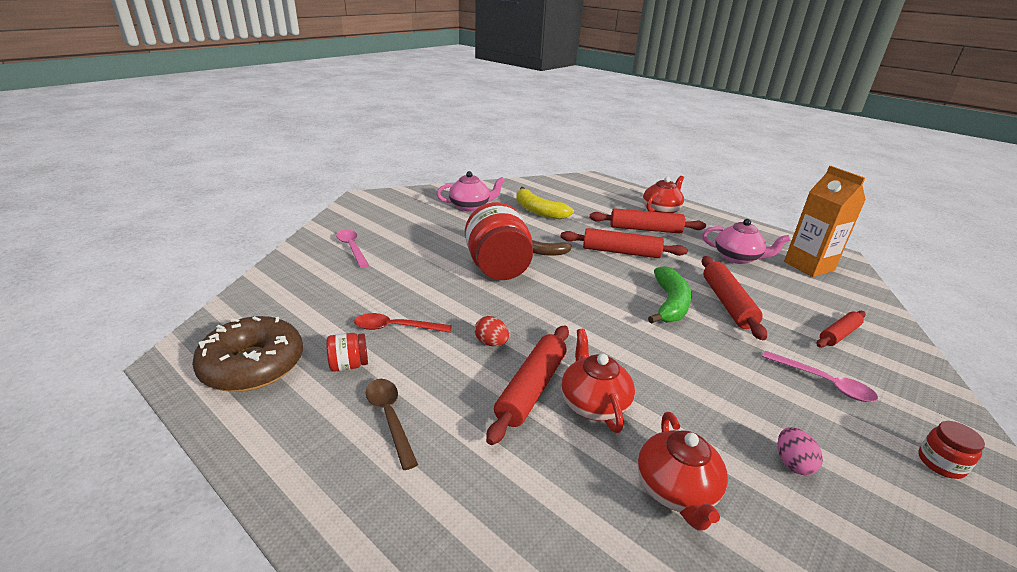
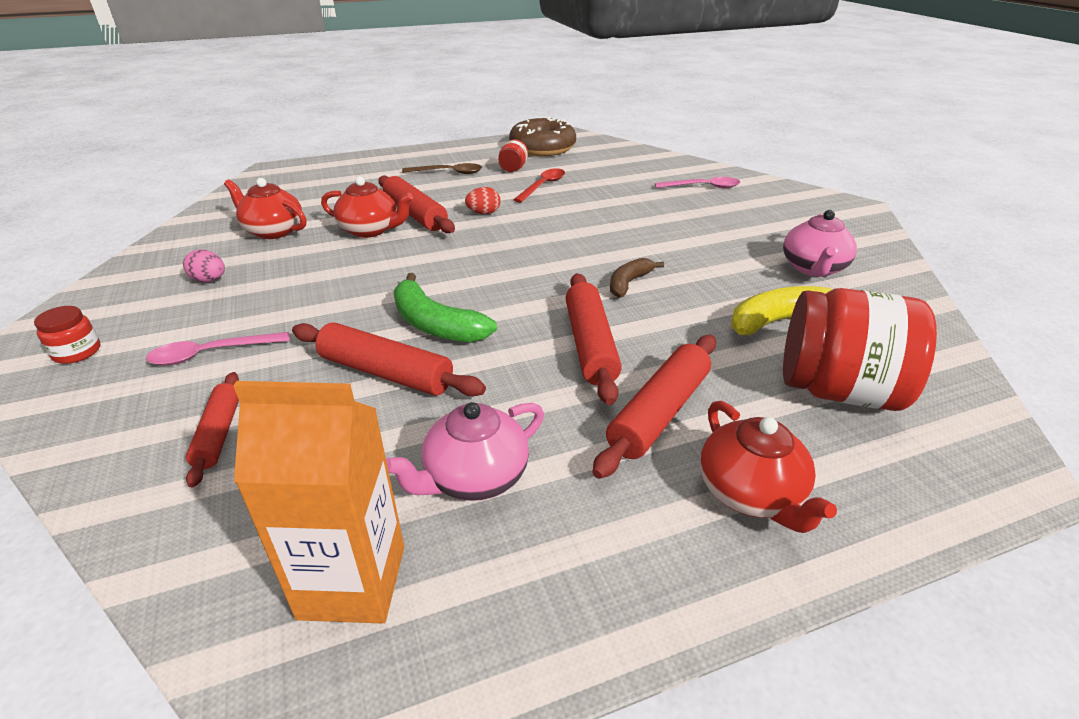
camera: 120 degrees right, 5 degrees up
(498, 268) = (609, 245): red jar -> red jar (838, 391)
(621, 252) = (590, 345): red rolling pin -> red rolling pin turned 45 degrees counterclockwise

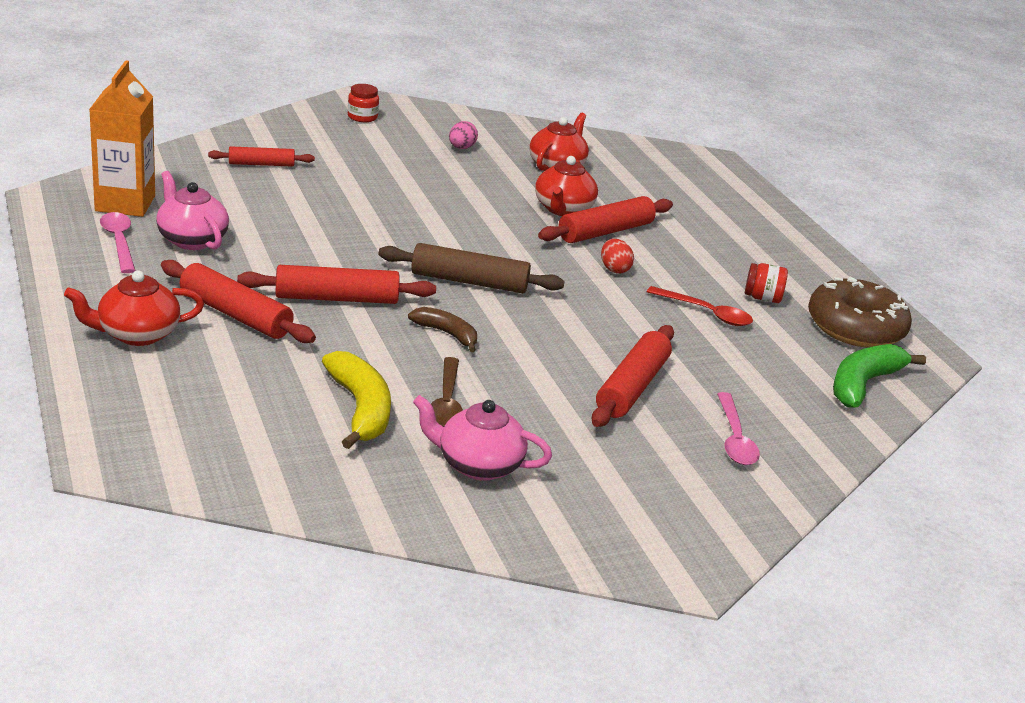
camera: 85 degrees right, 5 degrees down
(211, 354) = (352, 156): pink spoon -> pink spoon (119, 242)
(386, 373) = (315, 214): red rolling pin -> red rolling pin (632, 387)
(436, 324) = (380, 234): green banana -> green banana (863, 384)
(448, 173) = (734, 255): brown spoon -> brown spoon (446, 402)
(527, 273) = (469, 281): none -> brown rolling pin
(838, 391) = (239, 407): red jar -> none

